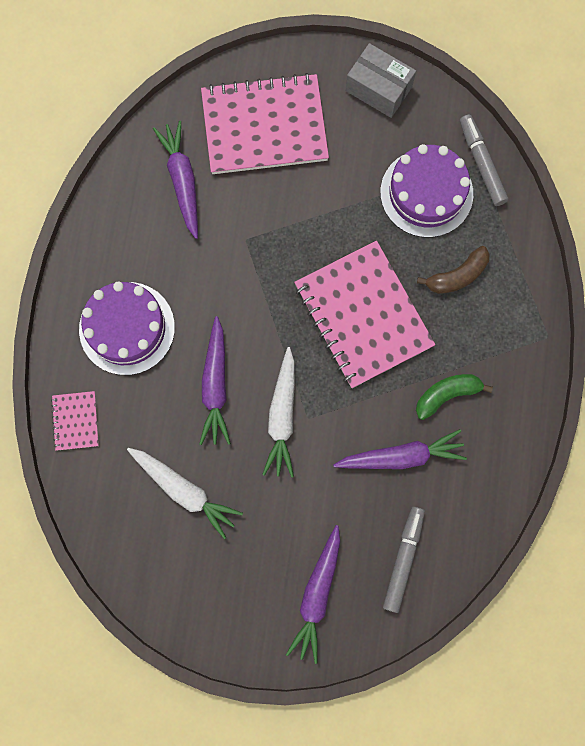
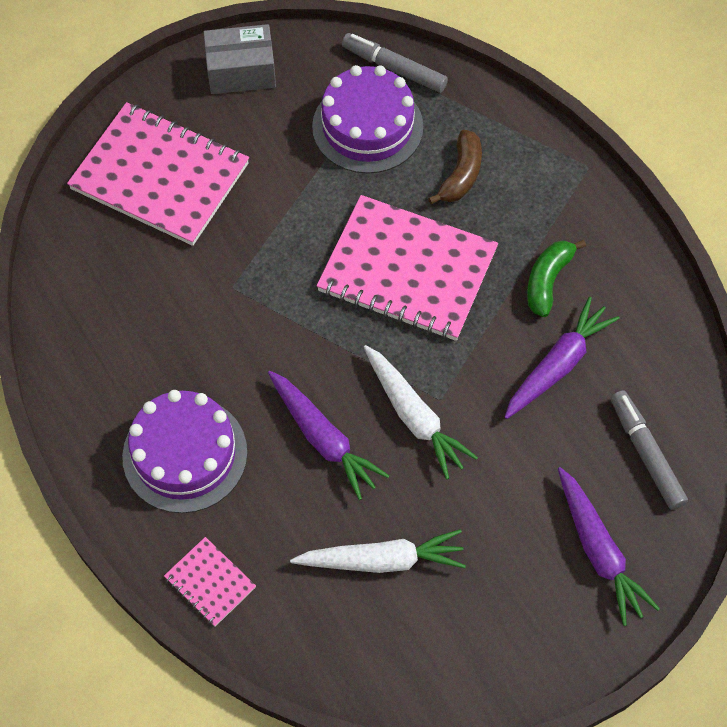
camera: 40 degrees left, 15 degrees down
(182, 181) = (120, 280): purple carrot -> none
(264, 126) = (160, 176): pink notebook -> pink notebook turned 75 degrees clockwise

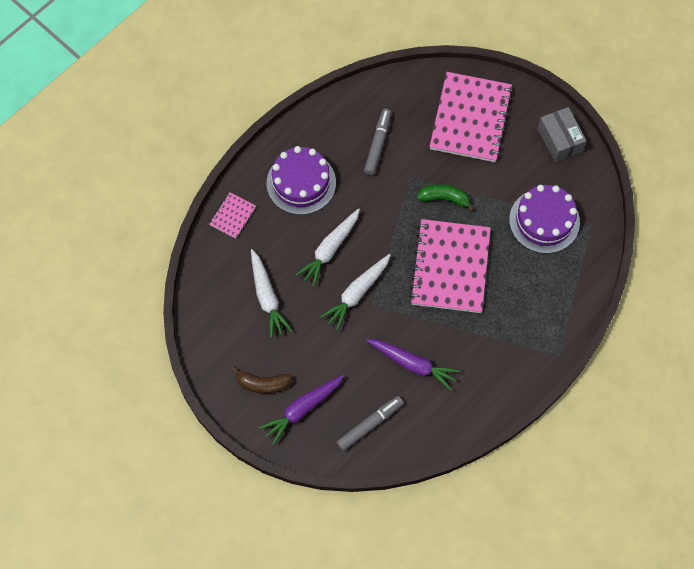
camera: 75 degrees right, 5 degrees up
(324, 439) = (330, 250): purple carrot -> white carrot
(394, 68) = (593, 225): grey marker -> grey marker (377, 144)
(461, 175) = (527, 282): brown banana -> brown banana (263, 384)
(547, 281) = (468, 347): green banana -> green banana (444, 198)

